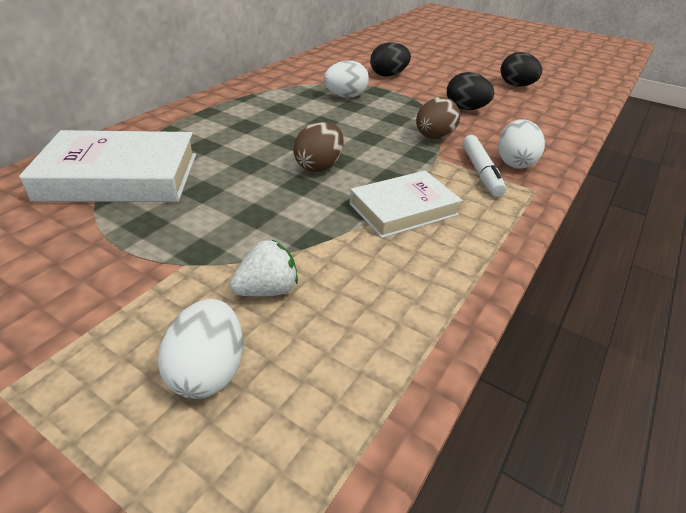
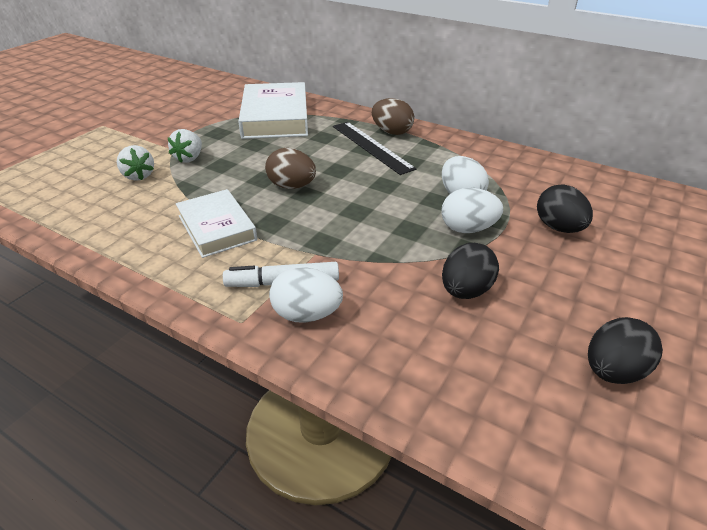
camera: 90 degrees right, 0 degrees up
(208, 371) = (85, 165): white egg -> white egg (468, 229)
(224, 244) = (189, 158): none -> white strawberry
(242, 122) = (371, 147): none -> black ruler
(434, 137) = (364, 255): brown egg -> brown egg (392, 132)

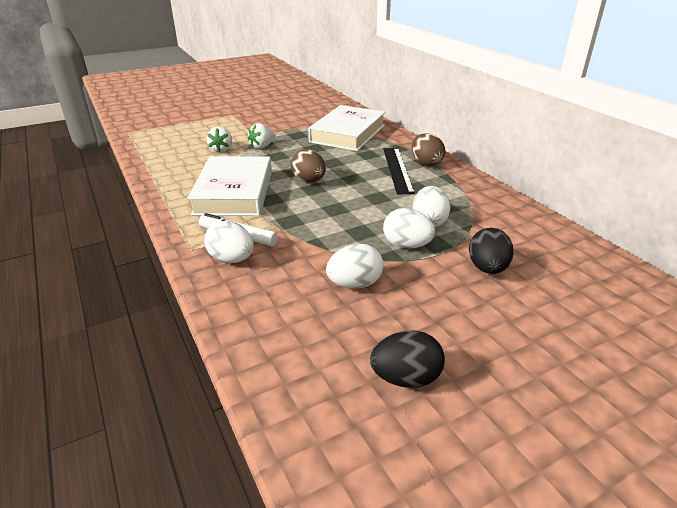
camera: 30 degrees right, 5 degrees down
(217, 228) = (234, 192): white book -> white book, size x1.56
(465, 291) = (354, 284): black egg -> white egg

